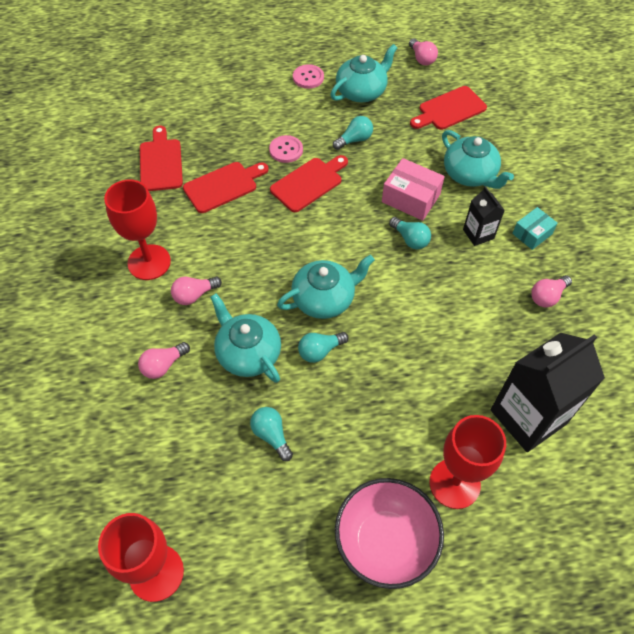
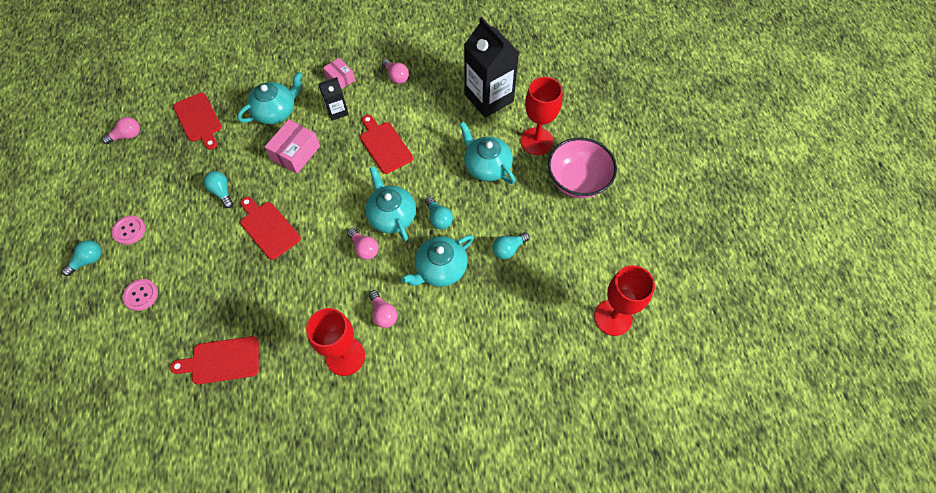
camera: 90 degrees left, 5 degrees up
(163, 365) = (451, 331): pink light bulb -> pink light bulb (364, 248)
(223, 186) = (262, 299): red cutting board -> red cutting board (384, 145)
(286, 150) = (224, 247): pink button -> pink button (141, 295)
(361, 91) = (160, 185): turquoise teapot -> turquoise teapot (486, 166)
(410, 239) = (338, 155): turquoise light bulb -> turquoise light bulb (88, 260)
(532, 234) = (340, 78): turquoise box -> pink box

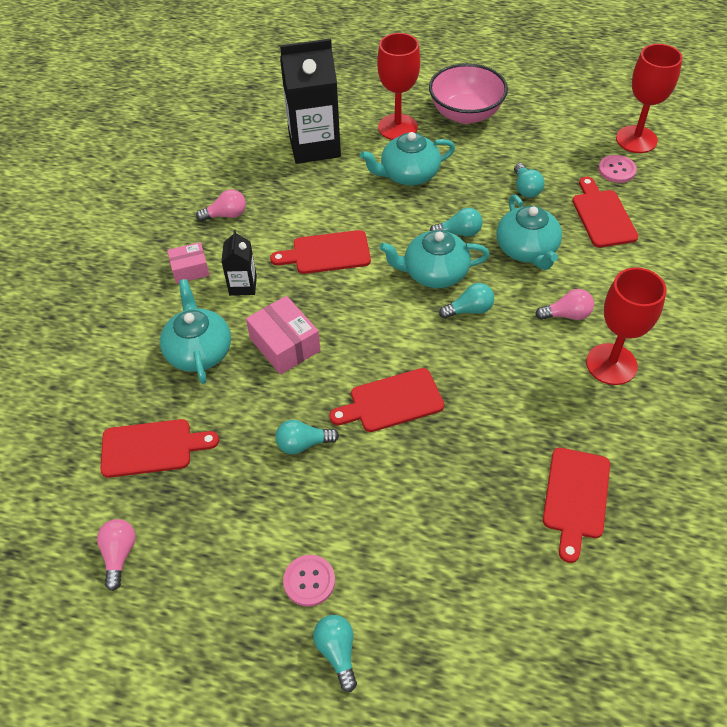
camera: 65 degrees left, 10 degrees down
(141, 295) = (433, 583): pink button -> pink button (617, 170)
(364, 248) = (469, 310): pink light bulb -> turquoise light bulb
(502, 313) = (602, 216): none -> red cutting board

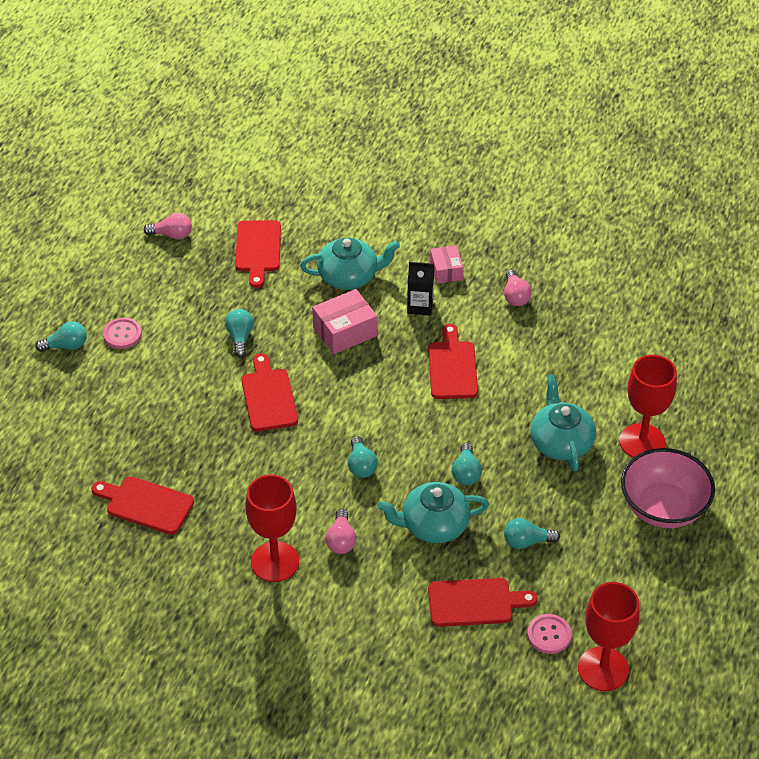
camera: 95 degrees right, 5 degrees down
(314, 146) = (615, 368): black carton -> none
(434, 273) = (413, 445): turquoise teapot -> none

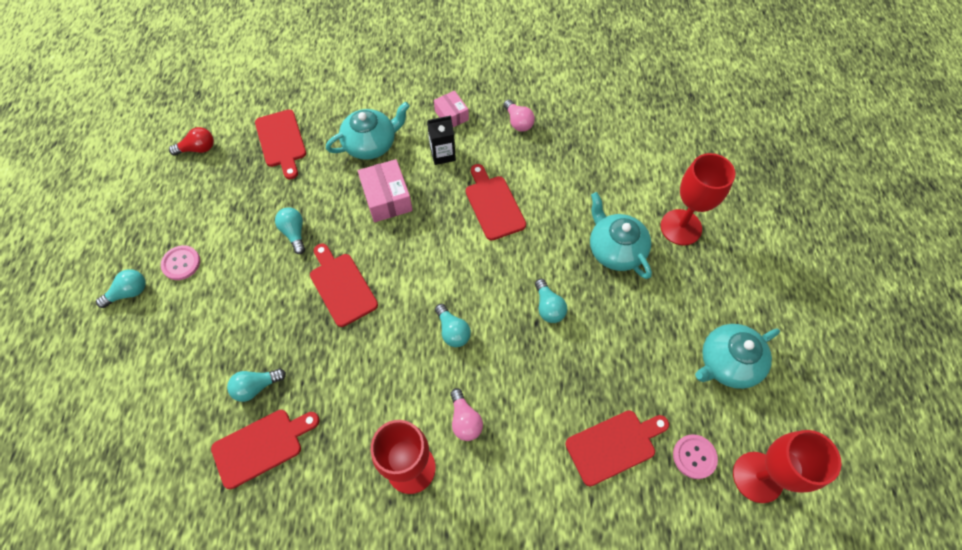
camera: 20 degrees left, 15 degrees up
(146, 504) = (261, 446): red cutting board -> red cutting board turned 150 degrees clockwise
(172, 235) = (198, 149): pink light bulb -> red light bulb
(345, 331) = (387, 198): pink box -> pink box turned 60 degrees counterclockwise
(433, 525) = (542, 373): turquoise teapot -> turquoise teapot (727, 363)
(527, 542) = (631, 361): turquoise light bulb -> turquoise light bulb (256, 387)
(663, 508) = (728, 286): pink bowl -> none

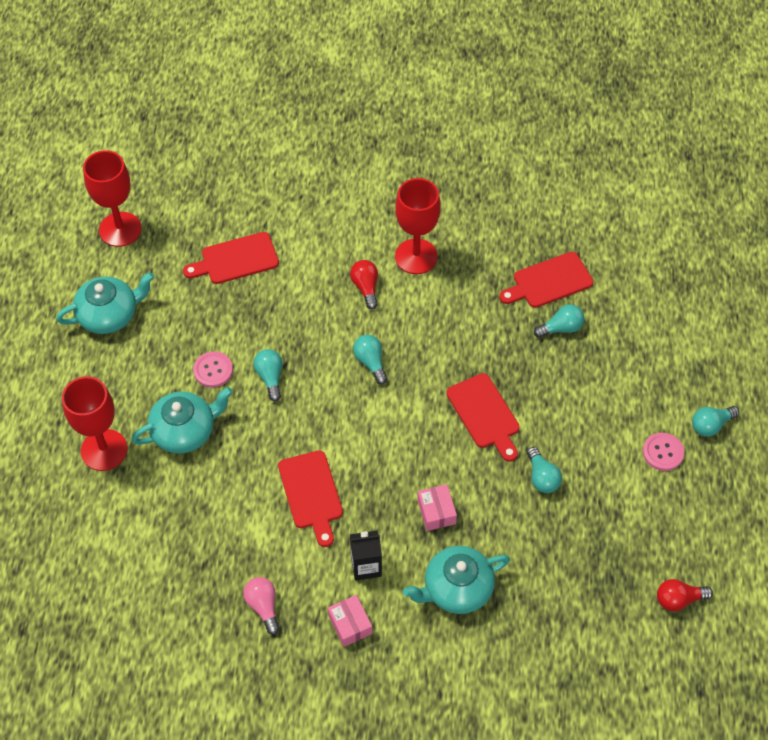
camera: 175 degrees left, 5 degrees down
(281, 141) = (573, 602): red cutting board -> none
(387, 198) = (436, 512): pink box -> pink box, size x0.64
(465, 420) = (366, 287): pink light bulb -> red light bulb
(615, 249) = (185, 431): turquoise teapot -> turquoise teapot turned 90 degrees counterclockwise
(694, 457) = (168, 247): pink button -> pink button (213, 370)

